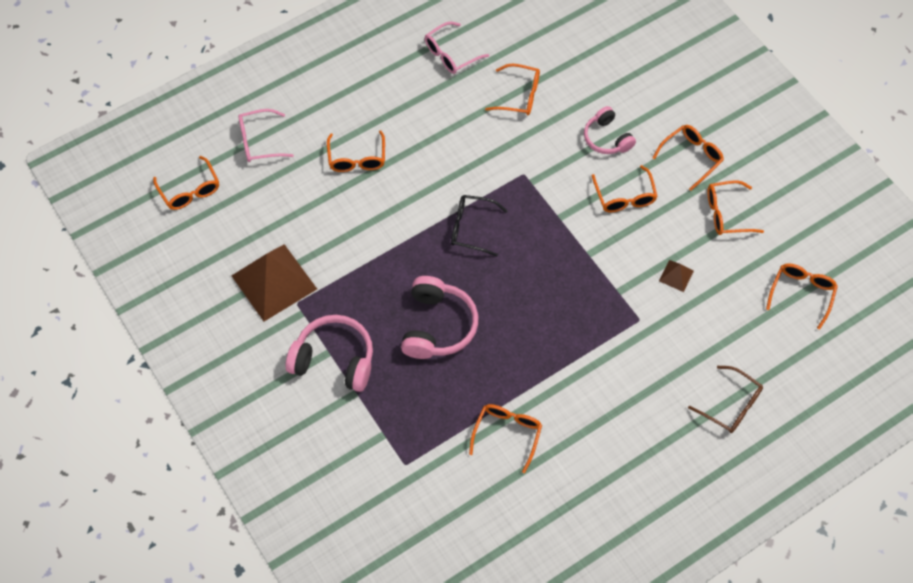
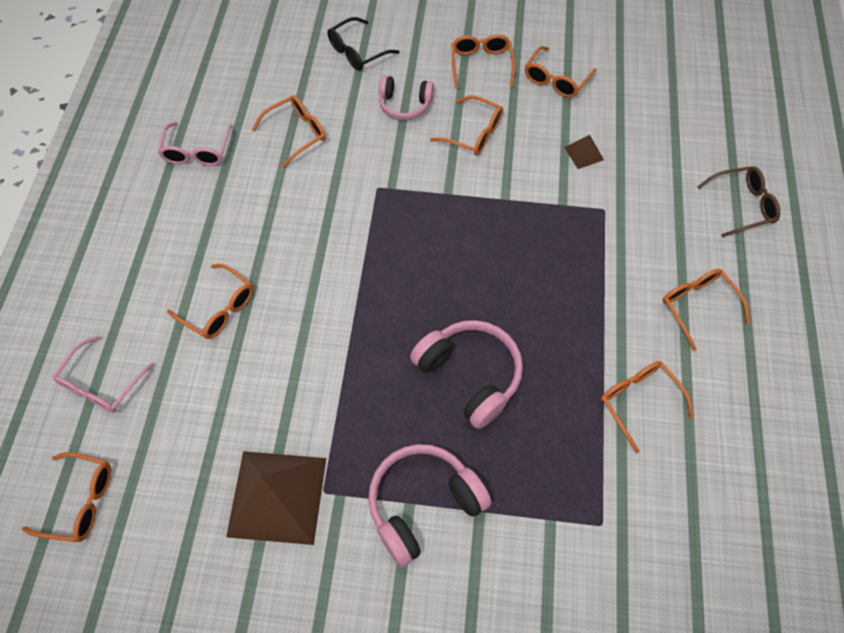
camera: 50 degrees left, 0 degrees up
(471, 228) = (392, 268): black glasses -> black glasses (357, 52)
(801, 293) = (673, 86): orange glasses -> orange glasses (697, 306)

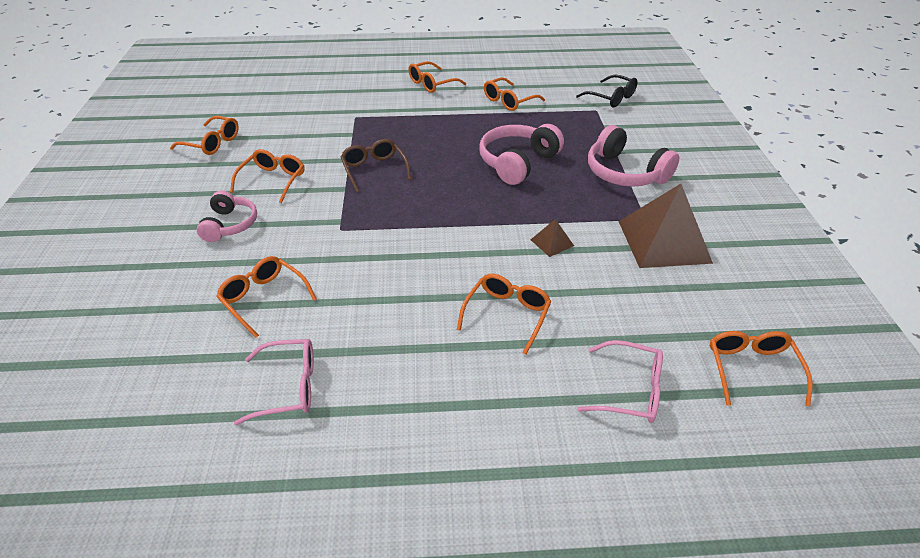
camera: 100 degrees left, 20 degrees down
(357, 52) = (138, 270): black glasses -> black glasses (611, 98)
(481, 64) = (182, 183): orange glasses -> none
(584, 153) = (299, 127): brown pyramid -> brown pyramid (552, 242)
(742, 205) = (347, 70): brown glasses -> brown glasses (374, 170)

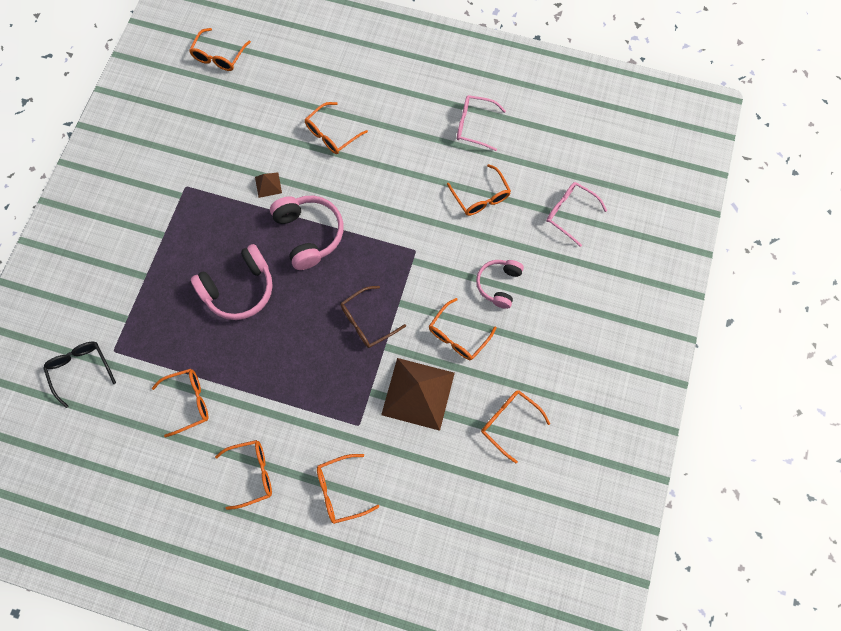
camera: 160 degrees left, 30 degrees up
(356, 89) = (340, 490): none -> orange glasses
(374, 170) = (367, 321): brown glasses -> brown glasses turned 60 degrees clockwise
(625, 173) = (160, 243): pink headphones -> pink headphones (309, 234)
(630, 390) = (292, 66): pink glasses -> pink glasses (569, 213)
(663, 241) = (190, 160): brown pyramid -> brown pyramid (418, 393)

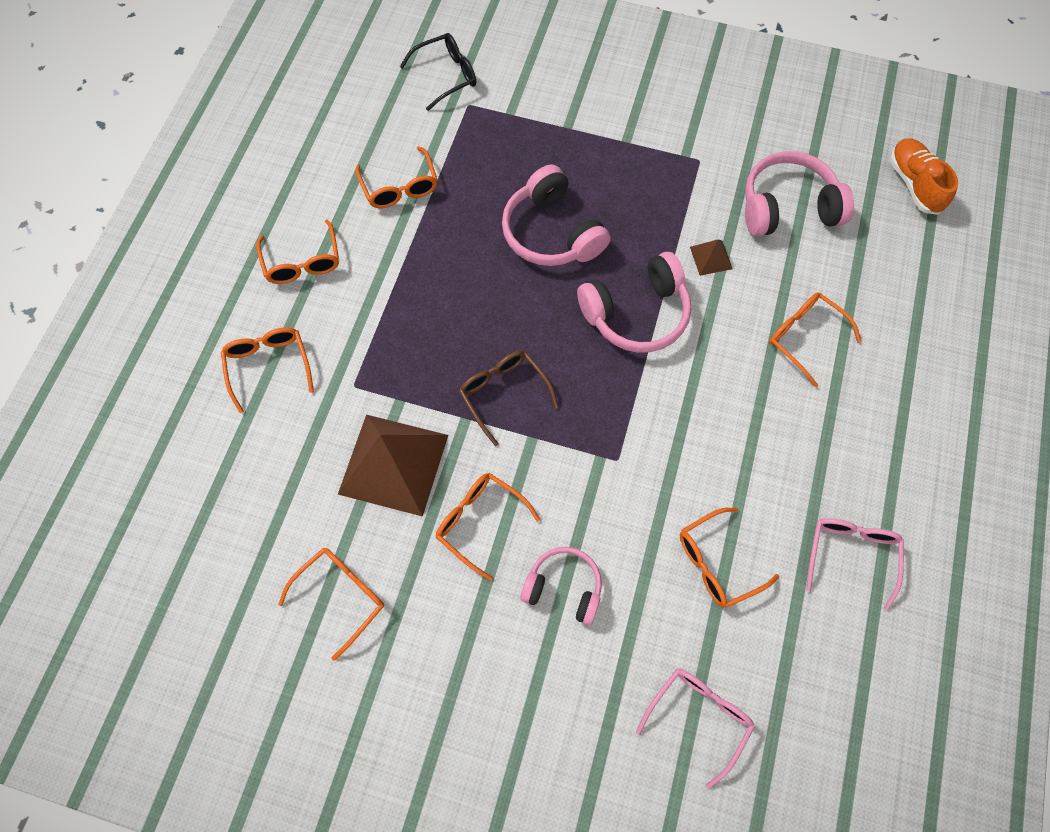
camera: 90 degrees right, 5 degrees down
(219, 56) = (914, 184): orange glasses -> orange shoe
(231, 134) = (787, 207): none -> pink headphones

